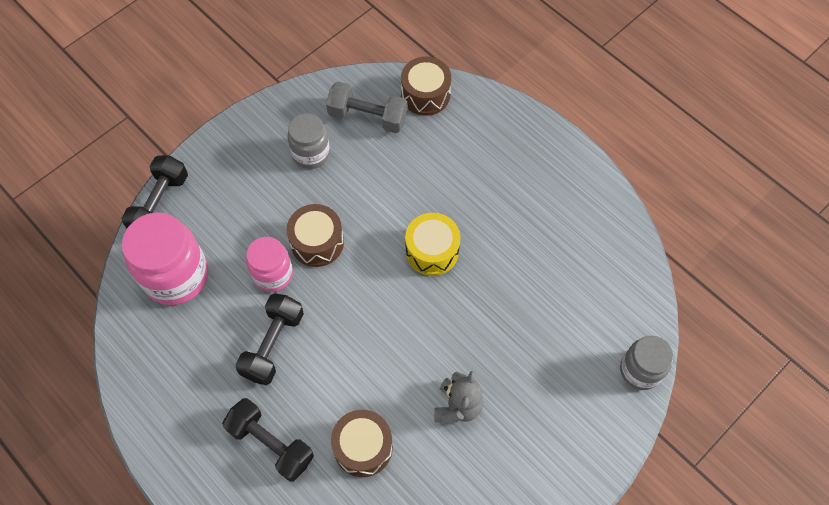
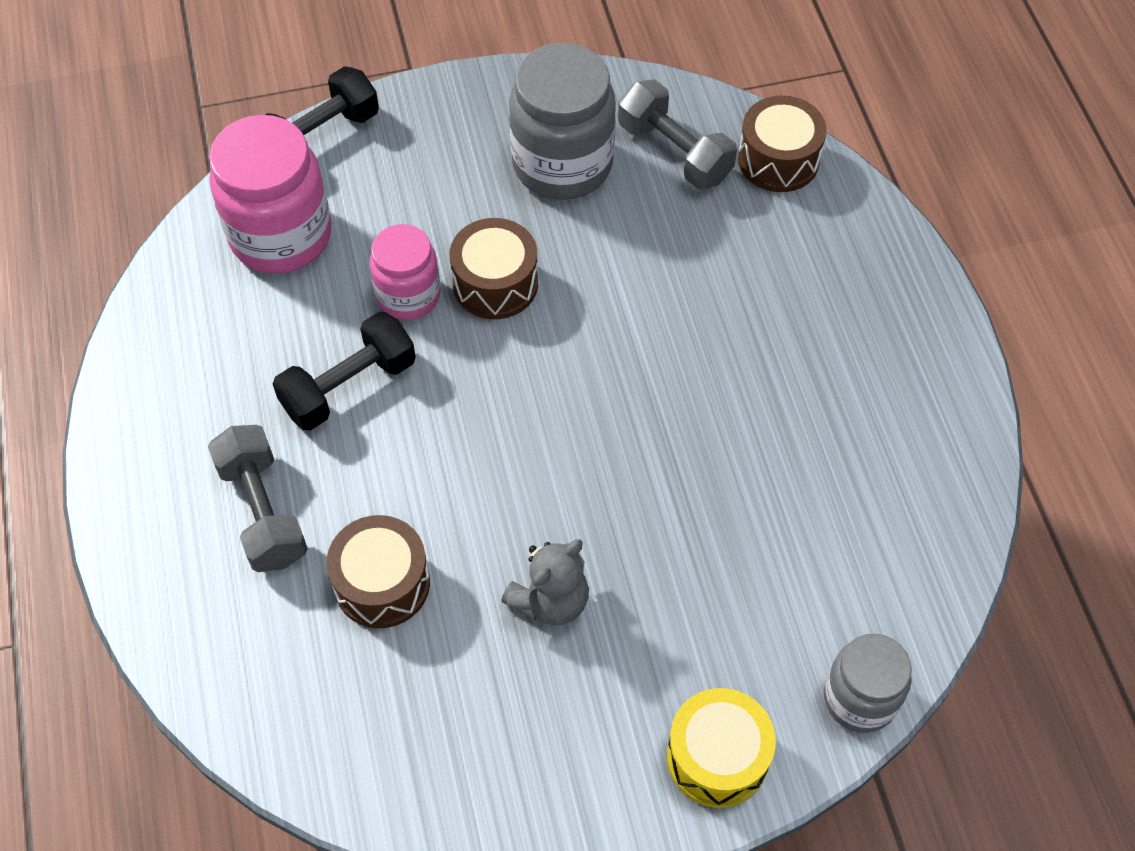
camera: 30 degrees right, 5 degrees down
(271, 444) = (263, 511): black dumbbell -> grey dumbbell
(311, 153) = (562, 164): grey jar -> grey jar, size x1.64
(432, 251) = (650, 373): yellow drum -> yellow drum (717, 757)

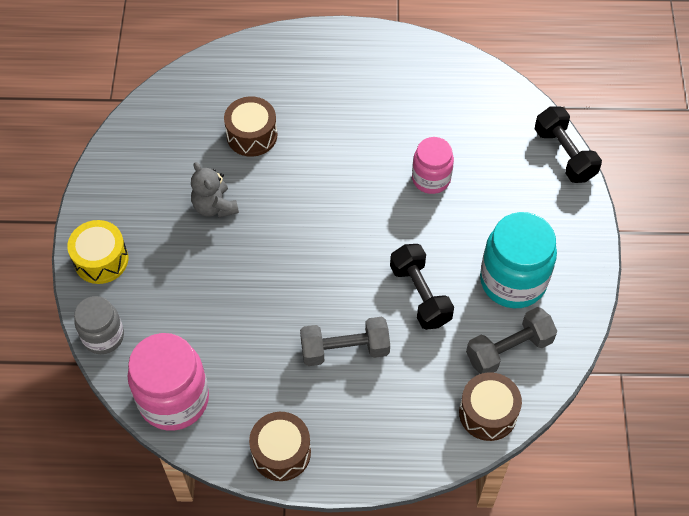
camera: 105 degrees right, 0 degrees up
(263, 511) = (311, 92): grey dumbbell -> grey dumbbell (345, 349)
(281, 236) = (491, 124): pink jar -> pink jar (174, 399)
(349, 386) = (376, 140): black dumbbell -> black dumbbell (420, 295)
(495, 283) = (428, 224): brown drum -> brown drum (281, 452)
(562, 164) = (513, 281): grey jar -> turquoise jar

